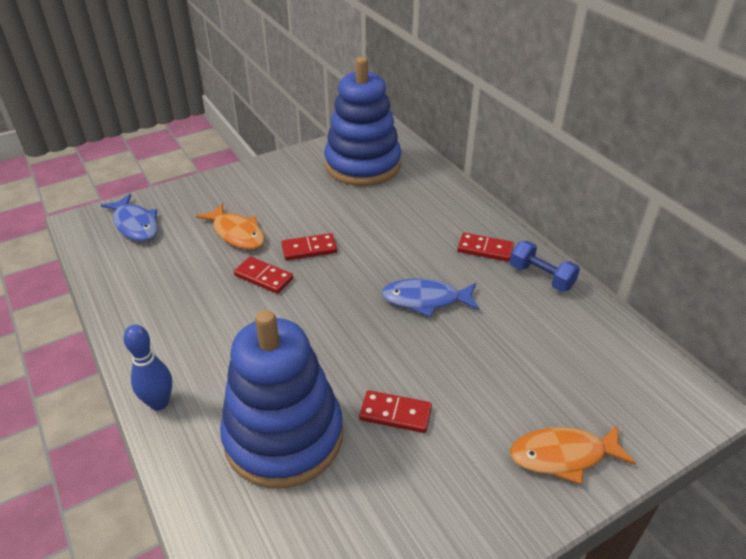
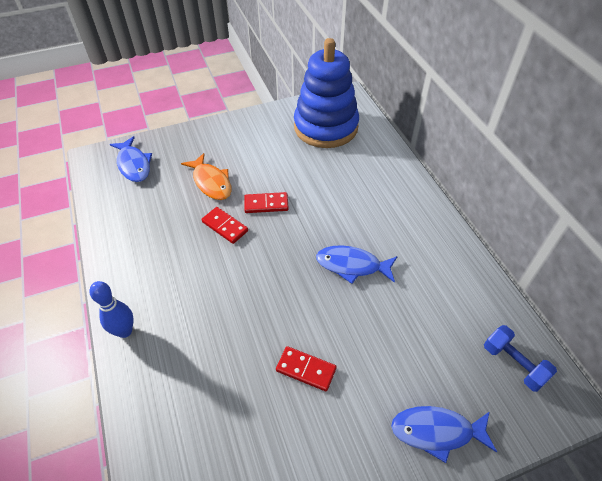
camera: 10 degrees right, 10 degrees up
(284, 436) = (214, 376): blue stacking toy -> none
(485, 249) = (412, 222): red domino -> none
(541, 277) = (455, 256): blue dumbbell -> blue dumbbell (513, 364)
(563, 455) = (436, 431): orange fish -> blue fish

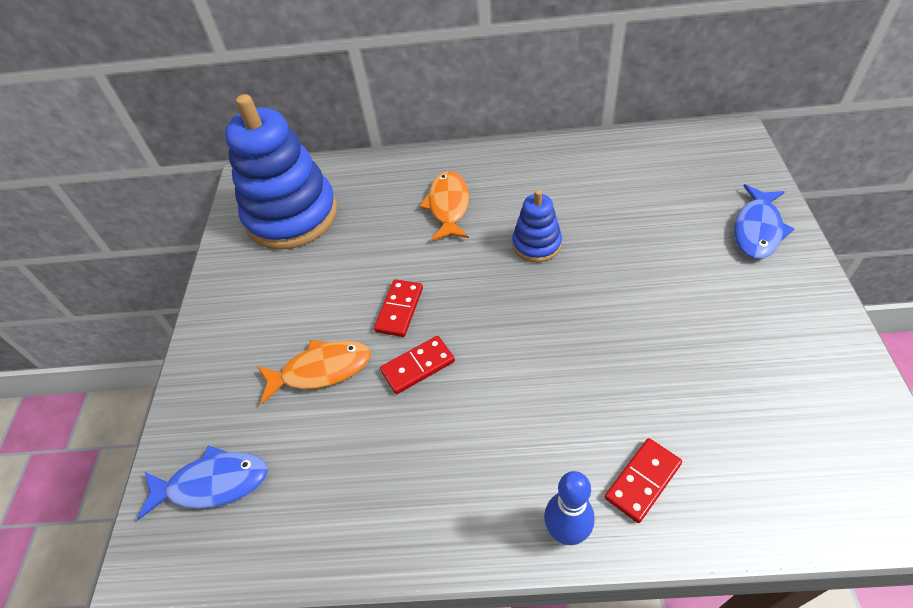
camera: 65 degrees left, 0 degrees up
(306, 370) = (671, 320): red domino -> red domino (643, 481)
(352, 265) = (536, 244): blue fish -> blue stacking toy
(369, 203) = (448, 206): none -> orange fish
(513, 364) = (692, 157): blue dumbbell -> none

